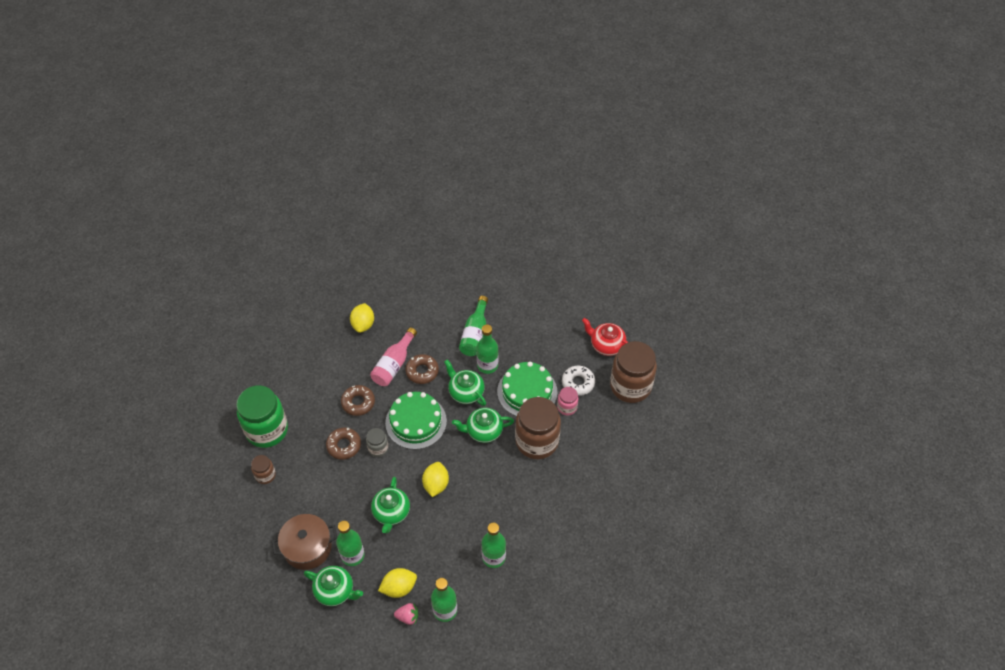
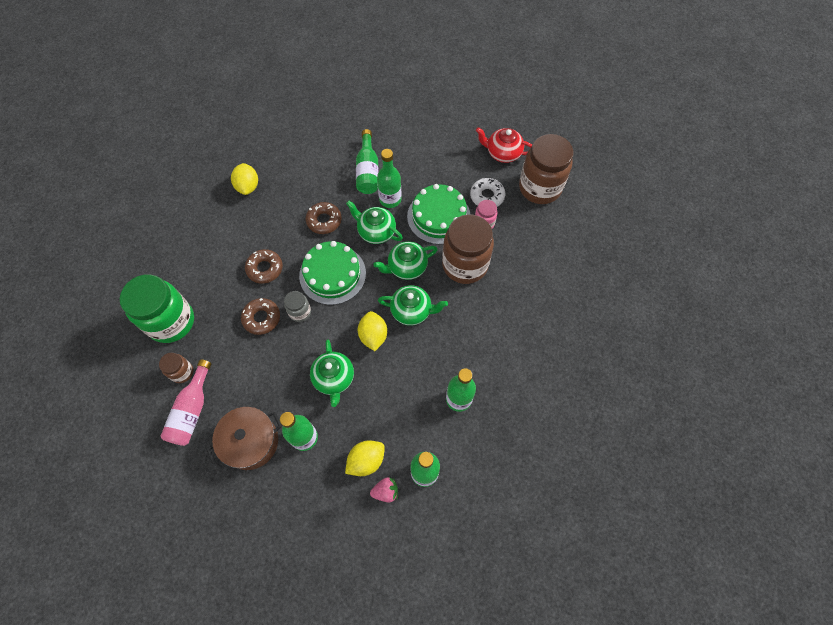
camera: 15 degrees left, 10 degrees up
(335, 591) = (296, 483): green teapot -> green teapot (412, 311)
(394, 364) = (292, 220): pink bottle -> pink bottle (192, 410)

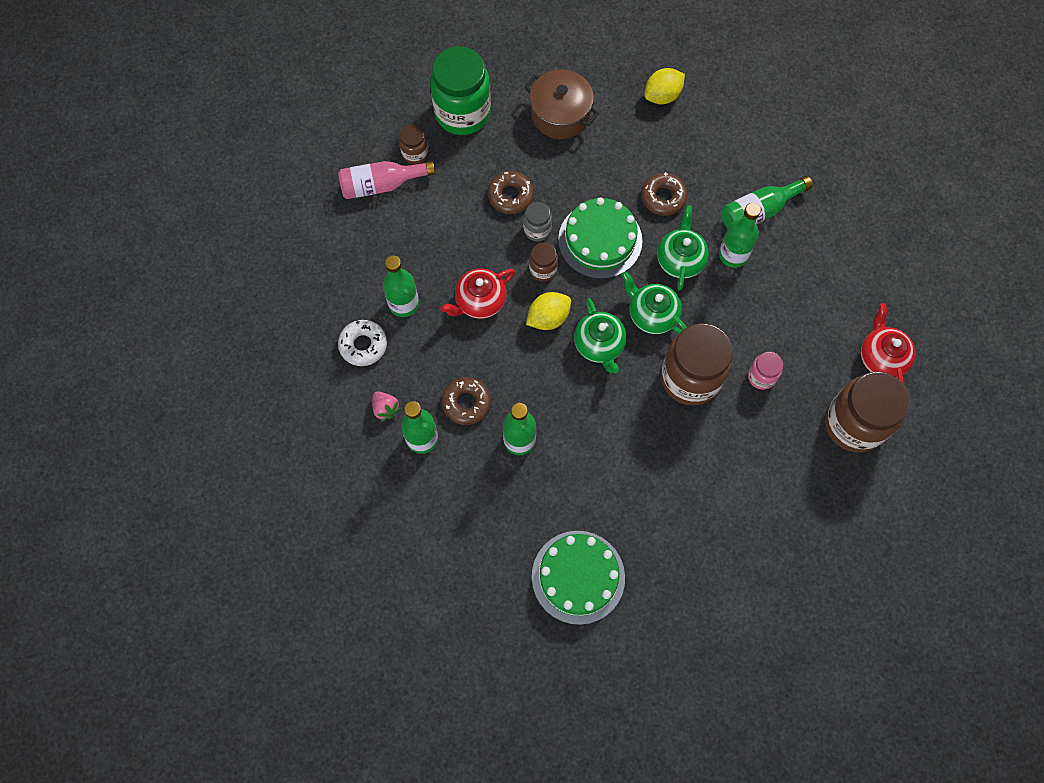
camera: 65 degrees right, 5 degrees up
(251, 442) = (376, 256): brown pot -> brown pot (560, 114)
(265, 268) = (569, 168): brown donut -> brown donut (466, 403)
(333, 322) = (543, 269): none -> brown jar
(334, 378) = (480, 301): green teapot -> red teapot
(366, 460) = (408, 375): yellow lemon -> none
(438, 216) = (740, 320): green cake -> green cake (578, 577)
(487, 196) = (803, 364): white donut -> white donut (363, 345)

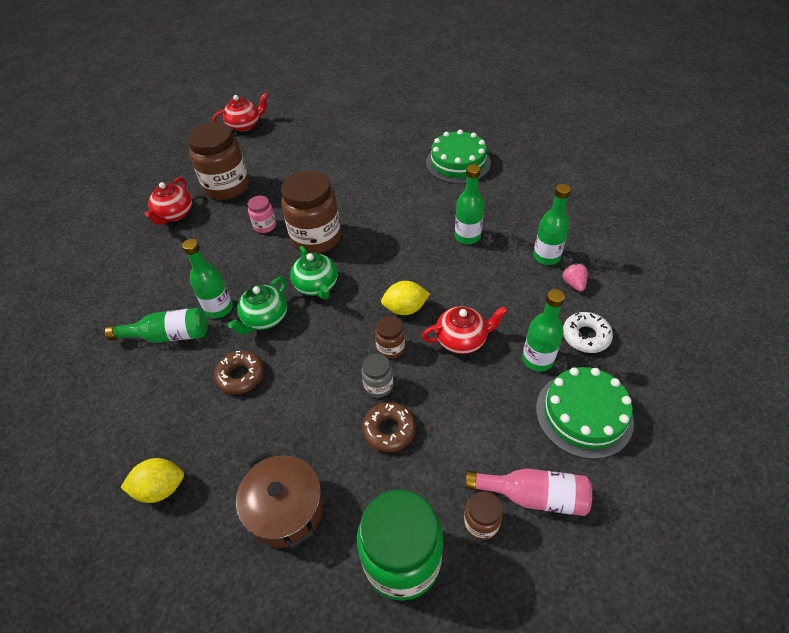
camera: 155 degrees left, 20 degrees down
(466, 403) = (501, 269): brown donut -> none
(599, 345) = (372, 277): green teapot -> none
(600, 240) = (324, 357): green cake -> green cake (584, 414)
(925, 560) = (245, 125): none -> red teapot

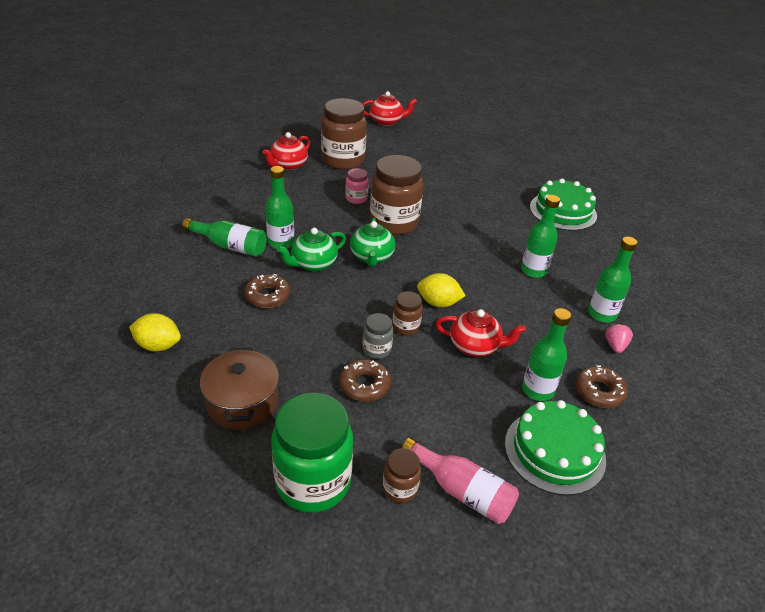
camera: 20 degrees right, 10 degrees down
(585, 336) = (599, 391): white donut -> brown donut

